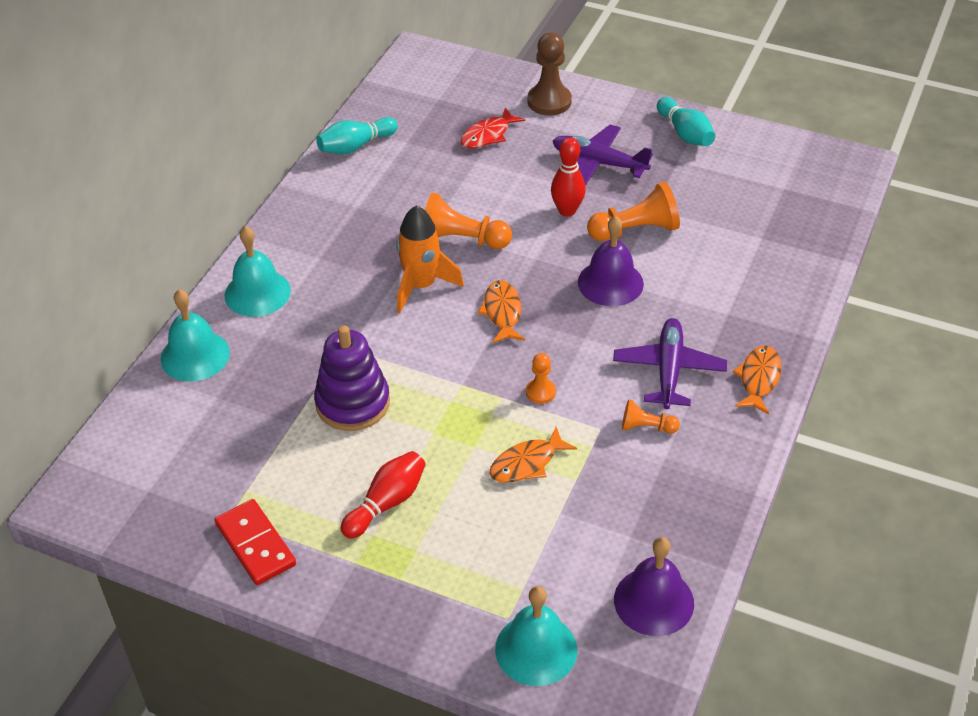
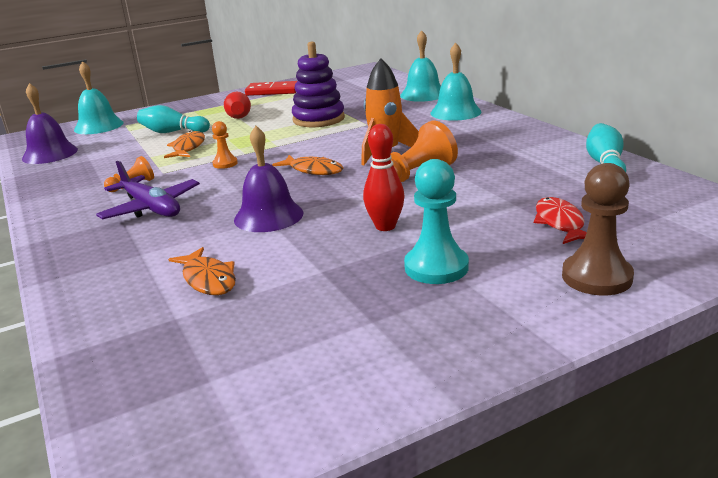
camera: 130 degrees right, 20 degrees down
(598, 163) = (436, 267): purple plane -> turquoise pawn
(635, 230) = (307, 250): orange pawn -> none
(685, 133) = (417, 352): turquoise bowling pin -> turquoise bowling pin (173, 132)
(758, 379) = (69, 238): orange fish -> orange fish (208, 279)

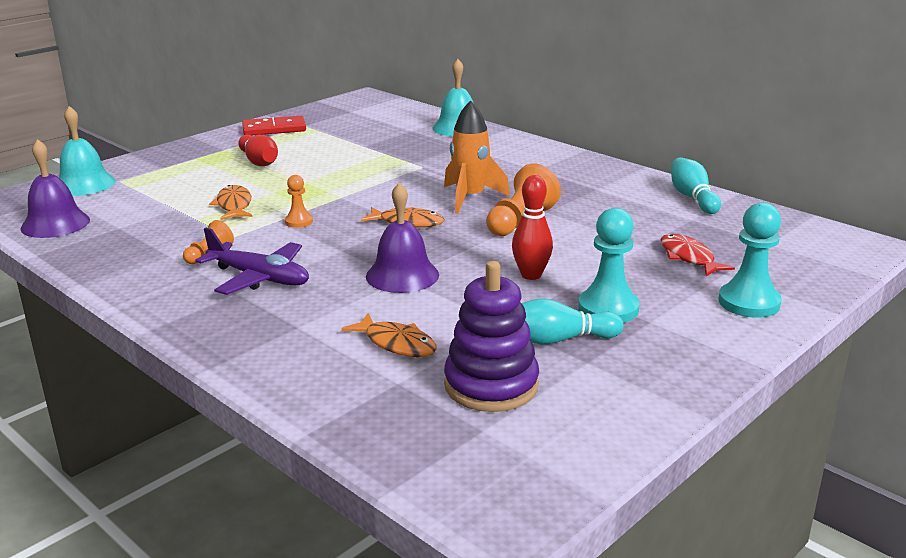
camera: 20 degrees left, 0 degrees up
(173, 132) = (195, 187): turquoise bowling pin -> turquoise bowling pin (557, 340)
(318, 119) = (362, 162): purple stacking toy -> purple stacking toy (491, 385)
(455, 112) = (509, 148): turquoise bell -> none
(596, 277) = (749, 302): brown pawn -> turquoise pawn

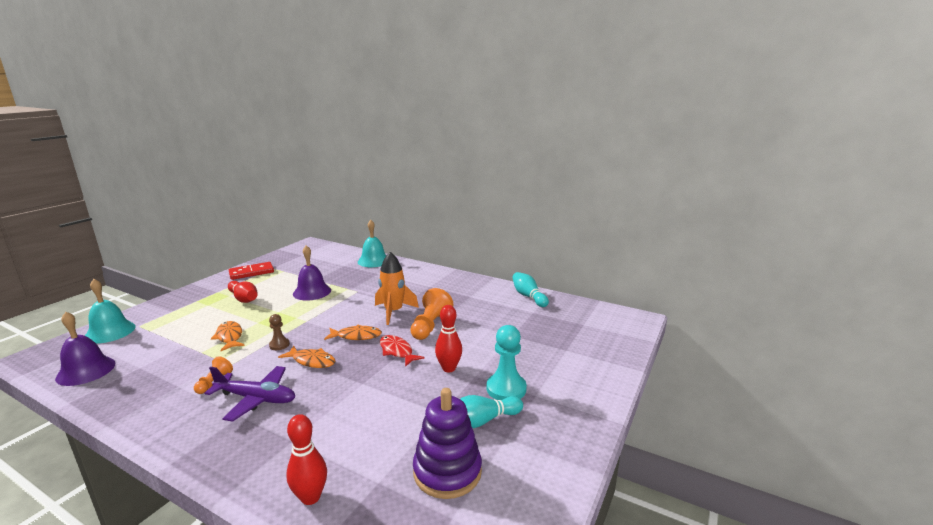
camera: 15 degrees left, 5 degrees down
(299, 221) = (279, 345): orange pawn -> brown pawn
(310, 384) = (310, 497): none -> red bowling pin
(396, 344) = (370, 444): orange fish -> orange fish (312, 361)
(402, 275) = (361, 381): purple bell -> purple bell (312, 292)
(688, 257) = (541, 341): red fish -> red fish (397, 351)
(749, 302) = (589, 370): turquoise pawn -> none

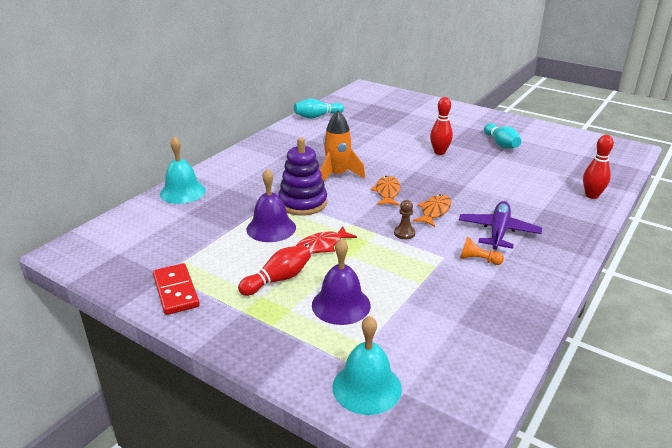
camera: 85 degrees left, 10 degrees up
(86, 370) = (471, 367): purple bell -> purple bell (341, 305)
(229, 337) = (386, 269): orange fish -> none
(397, 351) = (415, 172): red fish -> red fish (322, 246)
(430, 326) = (369, 158): orange pawn -> none
(447, 472) = (551, 155): purple stacking toy -> purple stacking toy (303, 203)
(506, 389) = (463, 135): turquoise pawn -> none

